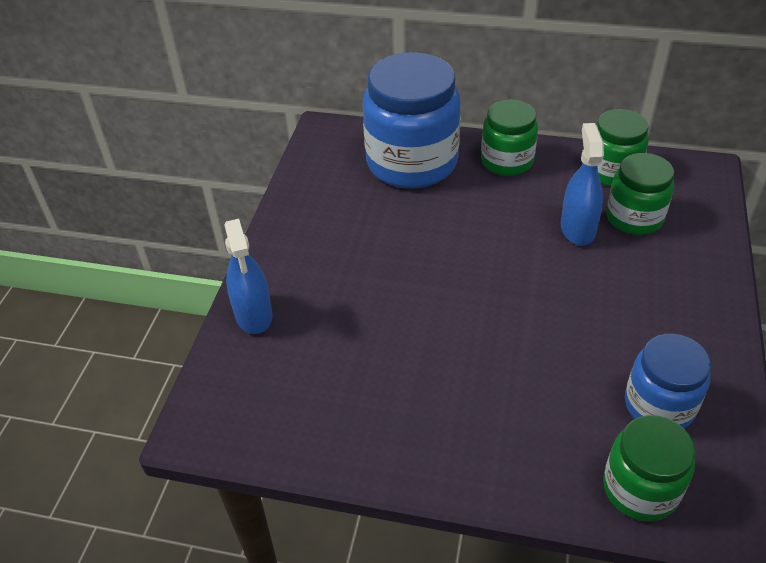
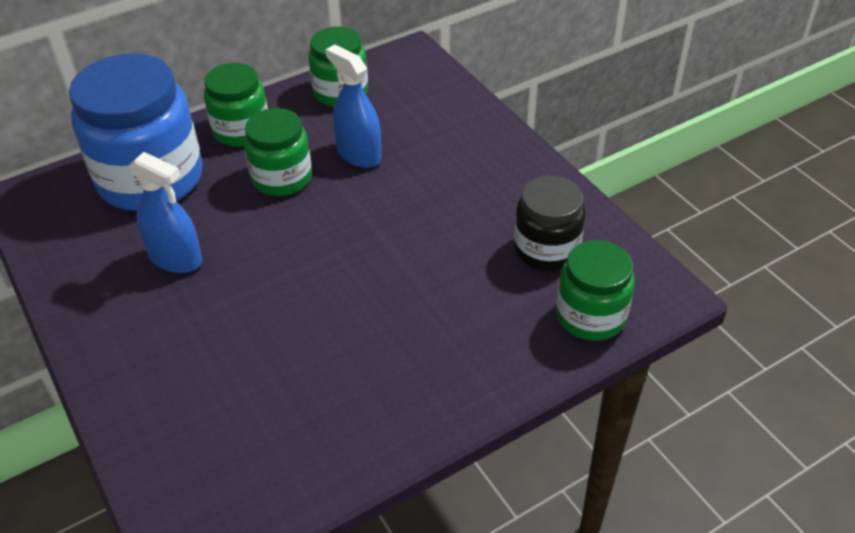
camera: 45 degrees left, 0 degrees up
(253, 315) = (134, 409): blue spray bottle -> blue spray bottle (176, 258)
(634, 217) = (394, 120): green jar -> green jar (282, 178)
(659, 405) = (546, 249): blue jar -> black jar

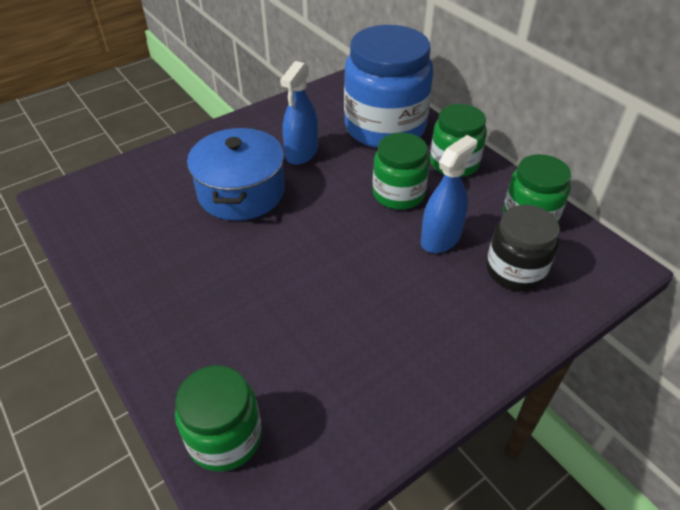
camera: 85 degrees right, 0 degrees up
(240, 318) = (241, 192): none -> blue pot
(546, 249) = (321, 396): black jar -> black jar (515, 270)

